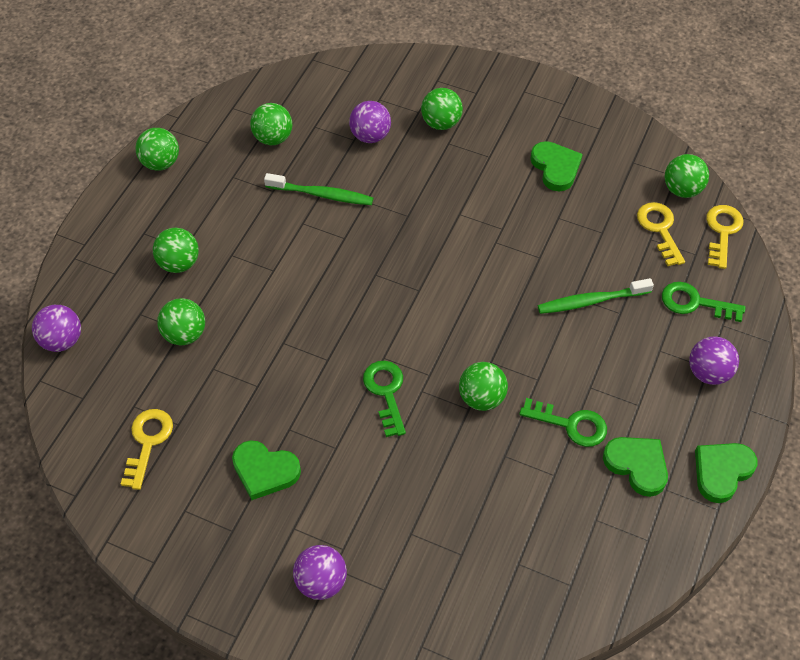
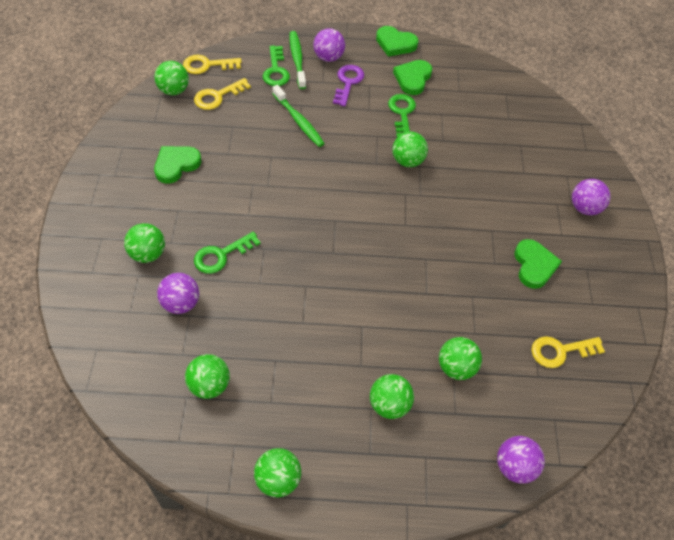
camera: 115 degrees left, 0 degrees up
(322, 194) = (265, 318): green toothbrush -> green toothbrush (297, 59)
(386, 393) = (433, 214): green key -> green key (221, 255)
(649, 379) = (348, 83): none -> purple key

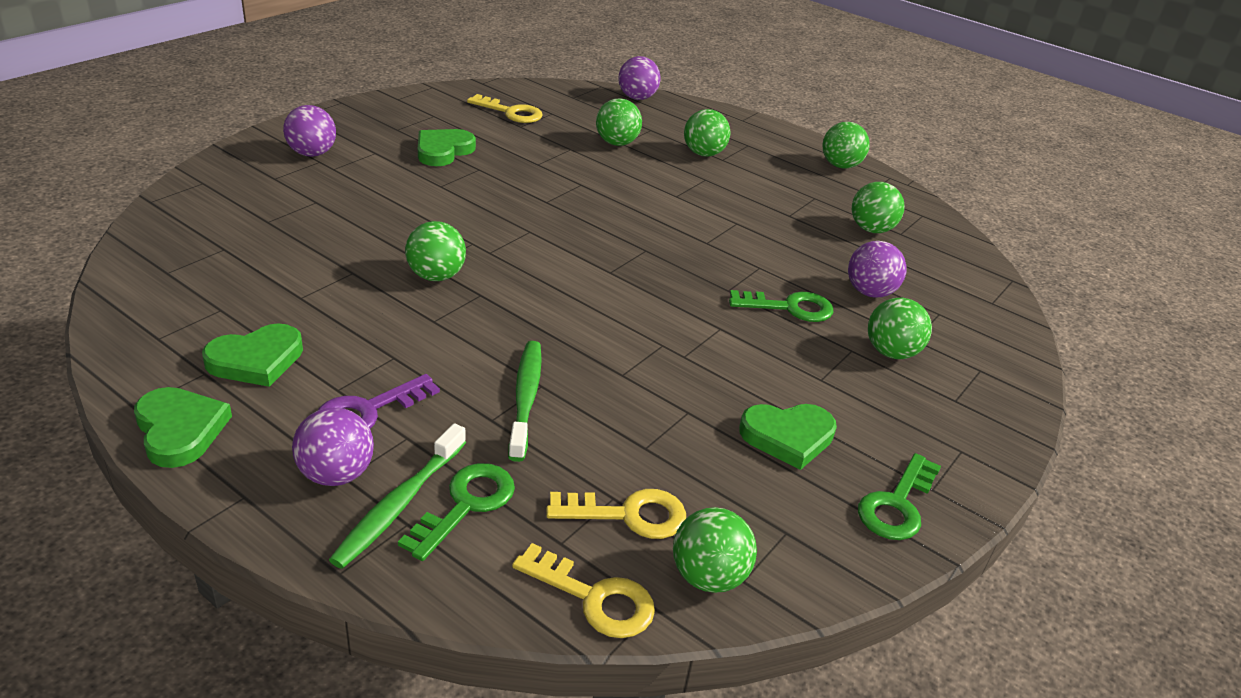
camera: 145 degrees left, 20 degrees down
(402, 113) = (354, 326): green key -> green key (897, 504)

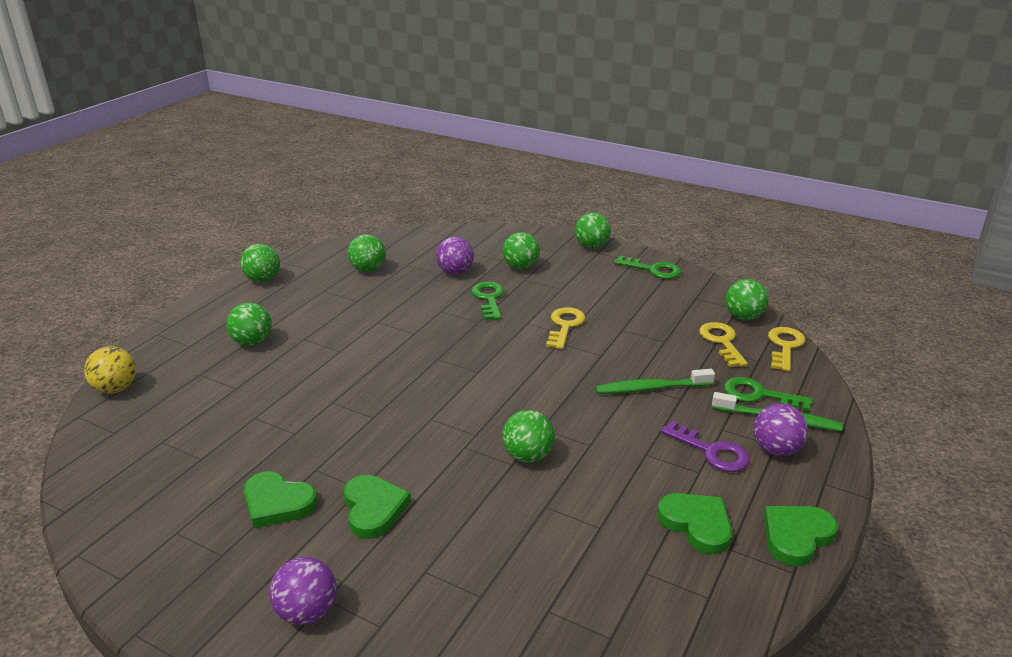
camera: 95 degrees left, 5 degrees down
(510, 112) = (163, 471): yellow key -> yellow key (565, 326)
(616, 143) = (237, 391): green ball -> green ball (591, 246)
(637, 98) = (116, 389): purple ball -> yellow ball
(788, 437) = (622, 298): green heart -> green heart (373, 509)

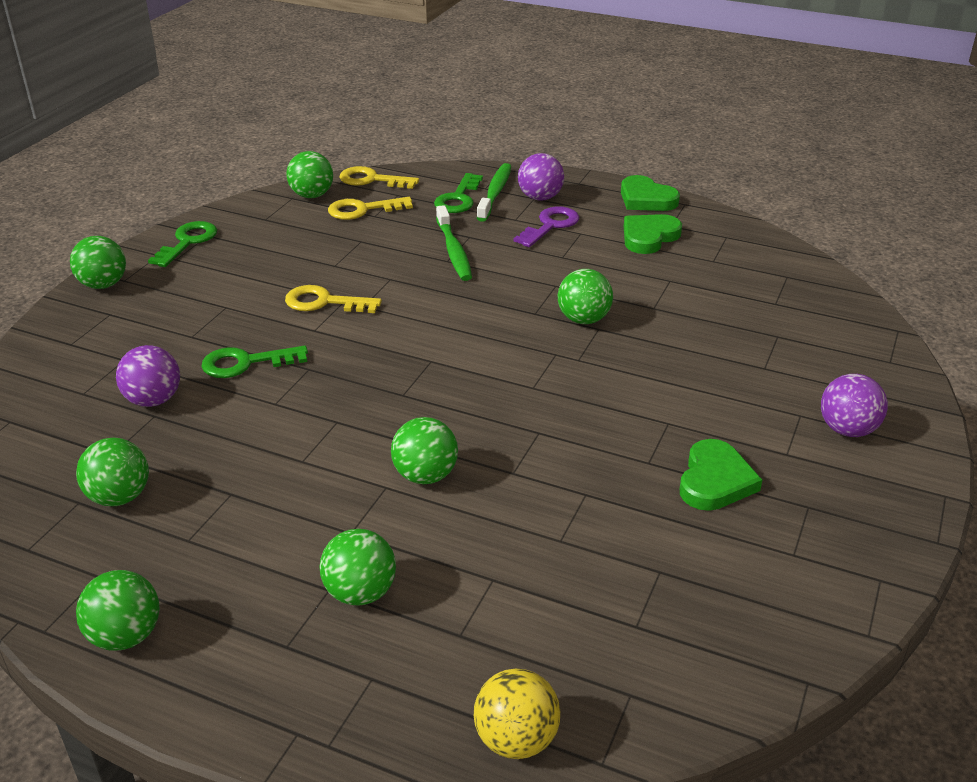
camera: 95 degrees left, 5 degrees up
(373, 509) = (697, 409): green heart -> none
(520, 267) = (153, 341): green ball -> green ball (425, 475)

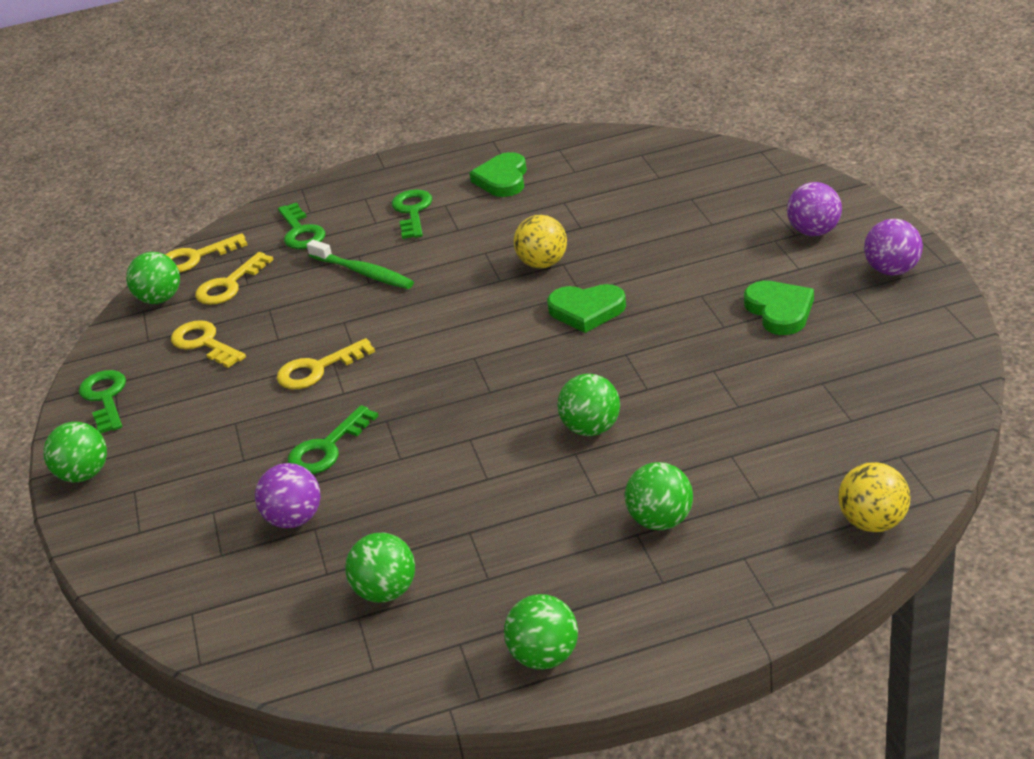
camera: 35 degrees left, 0 degrees up
(290, 241) = (204, 343): none -> yellow key
(495, 193) = (325, 211): green toothbrush -> none
(540, 197) = (370, 195): purple ball -> purple ball (892, 270)
(550, 226) = (412, 212): purple key -> green key
(583, 319) = (543, 263): green ball -> yellow ball
(646, 199) = (458, 152): green heart -> green heart (586, 311)

